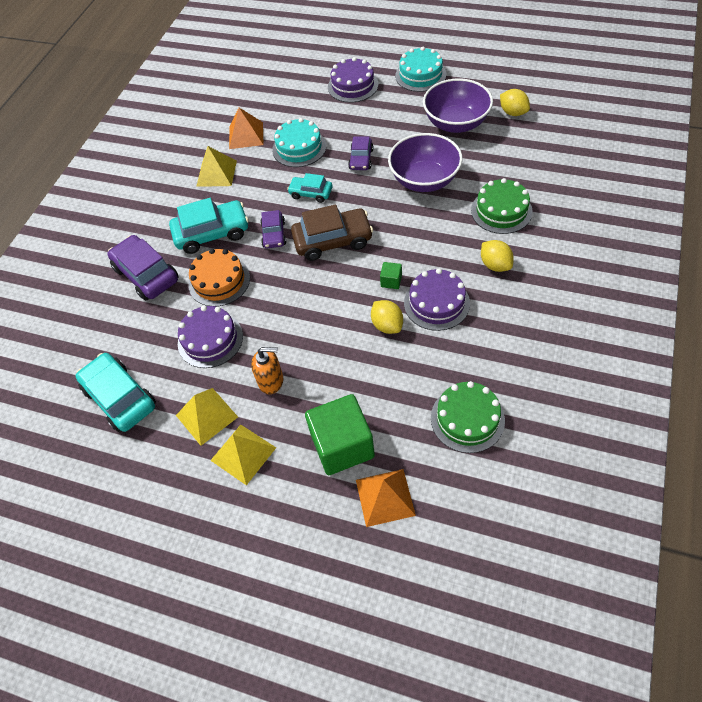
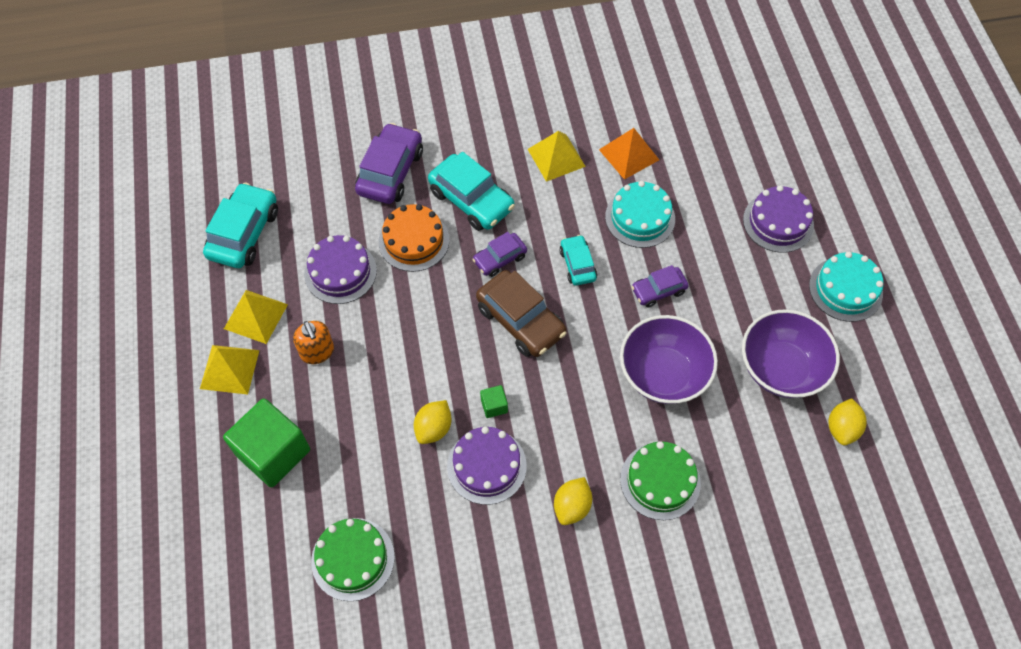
camera: 55 degrees right, 5 degrees up
(385, 497) = (234, 517): orange pyramid -> none

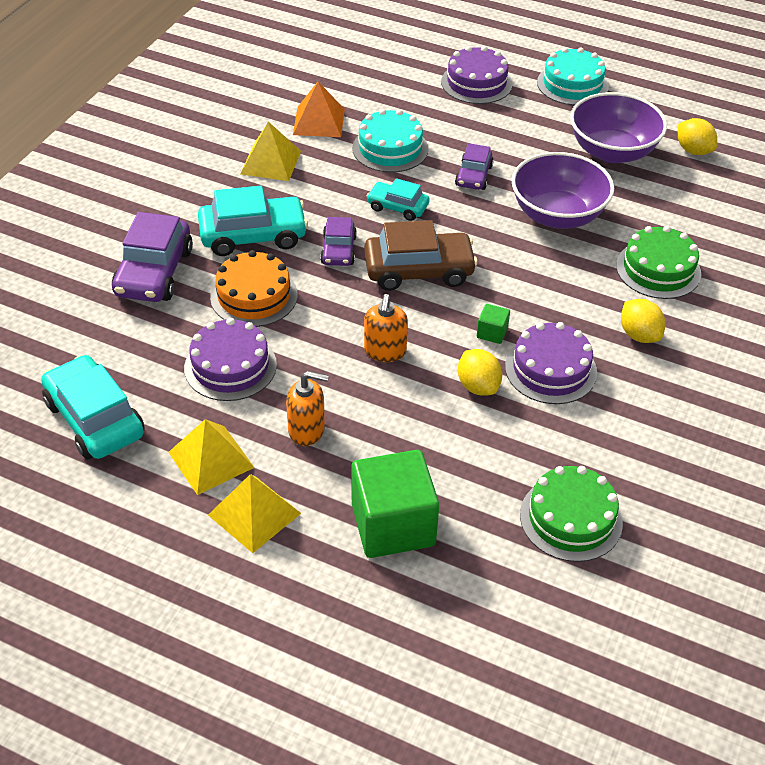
camera: 55 degrees left, 15 degrees down
(390, 172) = (154, 272): purple car -> purple car turned 135 degrees counterclockwise
(422, 351) = (385, 351): none -> orange soap dispenser

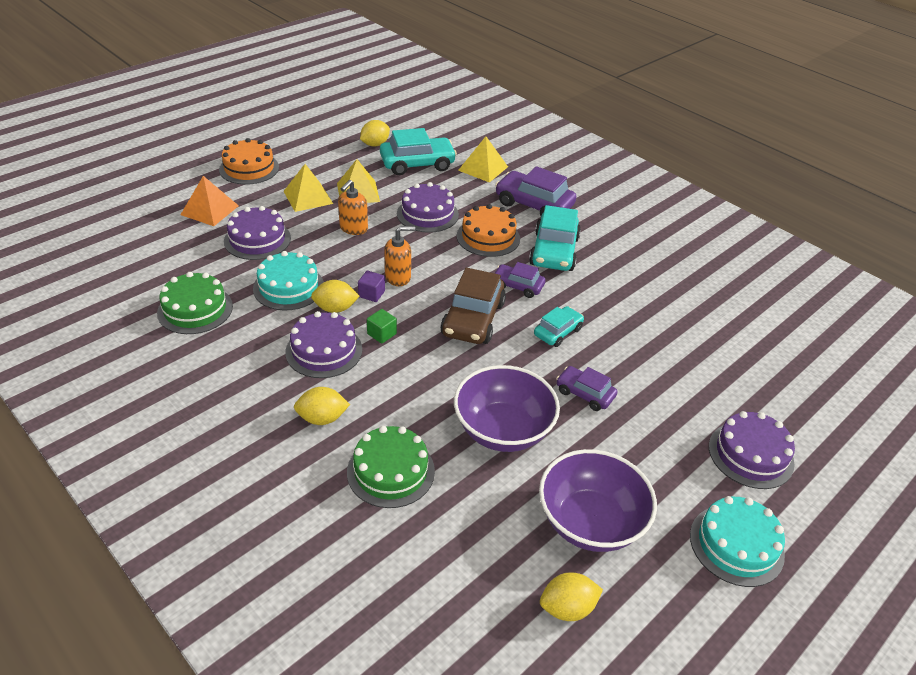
camera: 110 degrees right, 5 degrees down
(50, 492) = (375, 144): none -> yellow lemon
(205, 634) = (249, 168): none -> orange cake
(271, 162) = (644, 281): yellow pyramid -> yellow pyramid (483, 168)
(319, 121) = (698, 322): orange pyramid -> orange pyramid (209, 210)
(385, 351) = (398, 277): orange soap dispenser -> orange soap dispenser turned 135 degrees clockwise
(390, 148) = (645, 353): turquoise cake -> turquoise cake (288, 287)
(393, 525) = (257, 239): green cube -> purple cake
(431, 364) = (371, 294): none -> purple cube

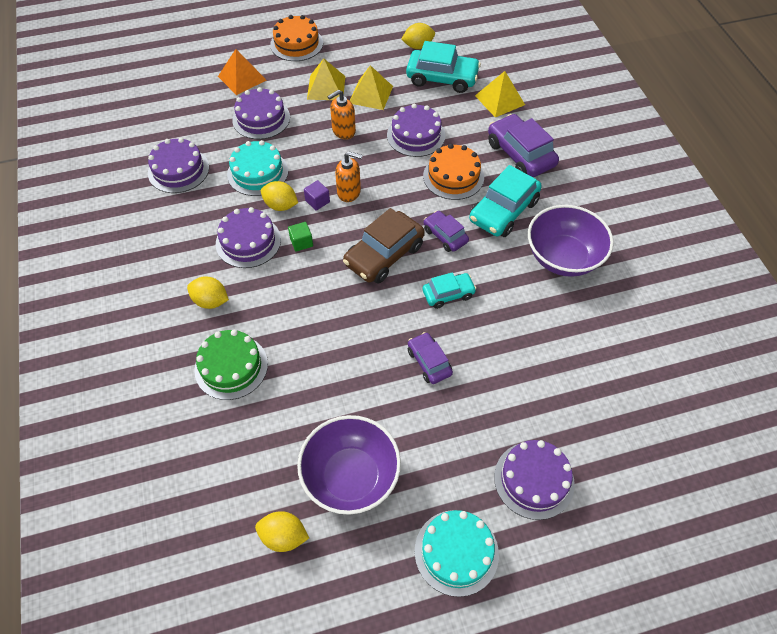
camera: 30 degrees right, 15 degrees up
(195, 309) = (178, 170): green cake -> purple cake
(503, 430) = (338, 367): purple bowl -> purple bowl (563, 257)

